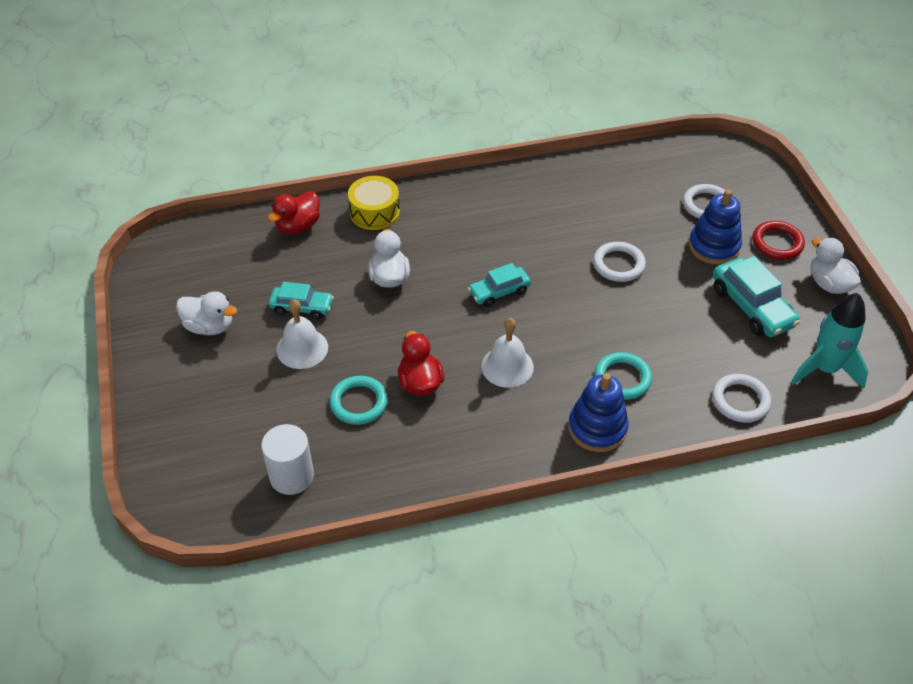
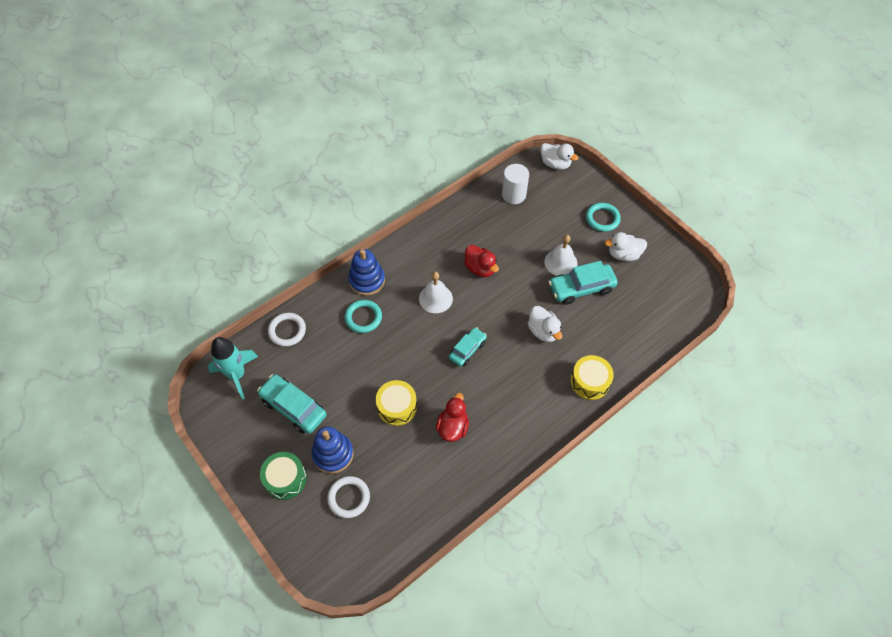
camera: 155 degrees right, 10 degrees up
(298, 226) = (631, 347): red duck -> red duck (452, 427)
(302, 307) = (581, 288): turquoise car -> turquoise car, size x1.57
(359, 403) = (506, 244): turquoise ring -> turquoise ring (602, 218)
(618, 264) = (397, 407): white ring -> yellow drum
(777, 243) = (285, 479): red ring -> green drum
(829, 284) = (241, 452): white duck -> white duck (555, 164)

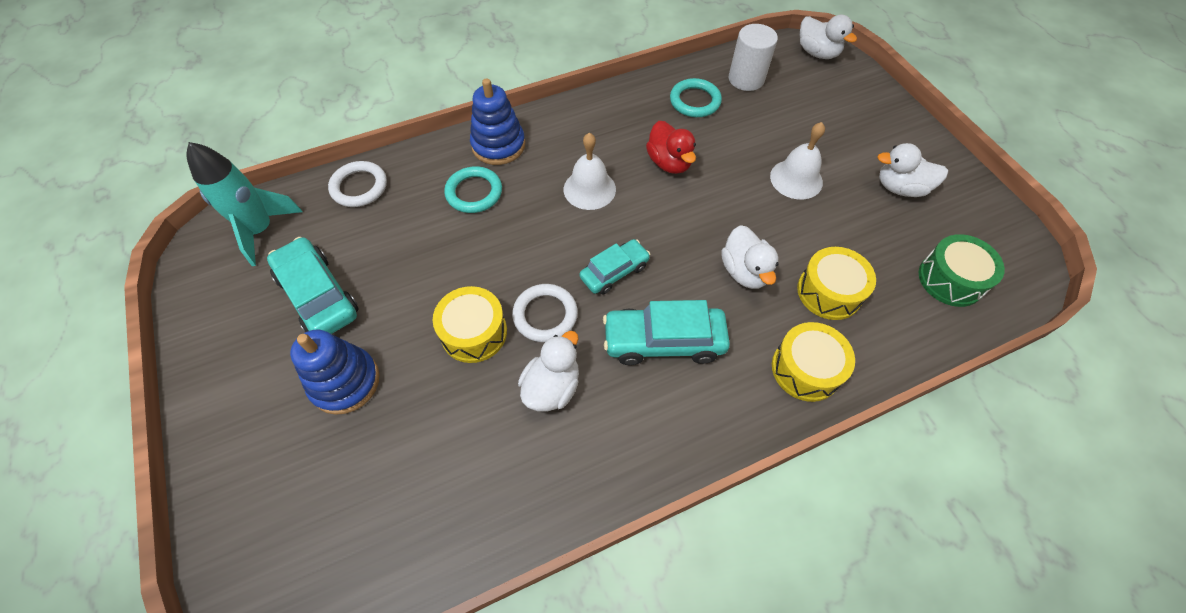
camera: 15 degrees right, 0 degrees up
(285, 479) = (255, 402): green drum -> green drum (950, 279)
(349, 498) = (339, 462): white ring -> white ring (545, 315)
(452, 427) = (552, 387): red duck -> white duck
(581, 288) = (821, 221): turquoise car -> turquoise car (663, 341)
(594, 332) = (829, 292): none -> yellow drum
(602, 218) = (875, 133): turquoise ring -> turquoise ring (695, 101)

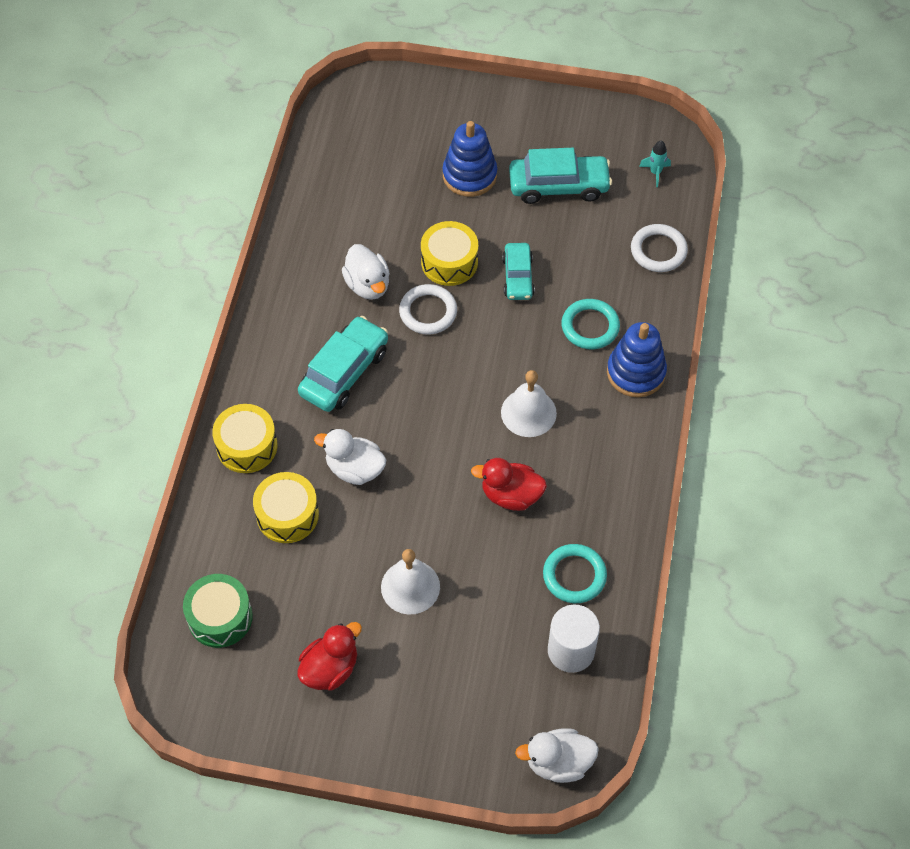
camera: 125 degrees right, 0 degrees up
(261, 230) = (655, 172): turquoise rocket -> turquoise rocket, size x0.45
(614, 272) = (429, 378): turquoise car -> turquoise car (518, 277)
(900, 188) = (330, 668): white duck -> red duck

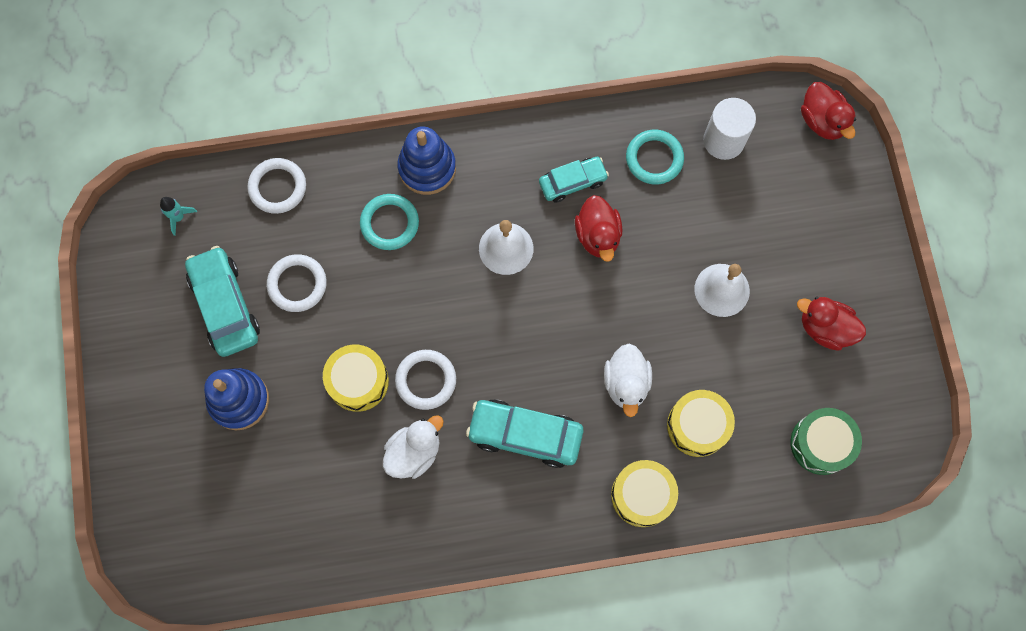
camera: 110 degrees left, 15 degrees up
(518, 277) = (354, 308): turquoise car -> turquoise car (572, 182)
(558, 241) = (297, 284): none -> white ring
(558, 762) = (822, 121): white duck -> red duck

